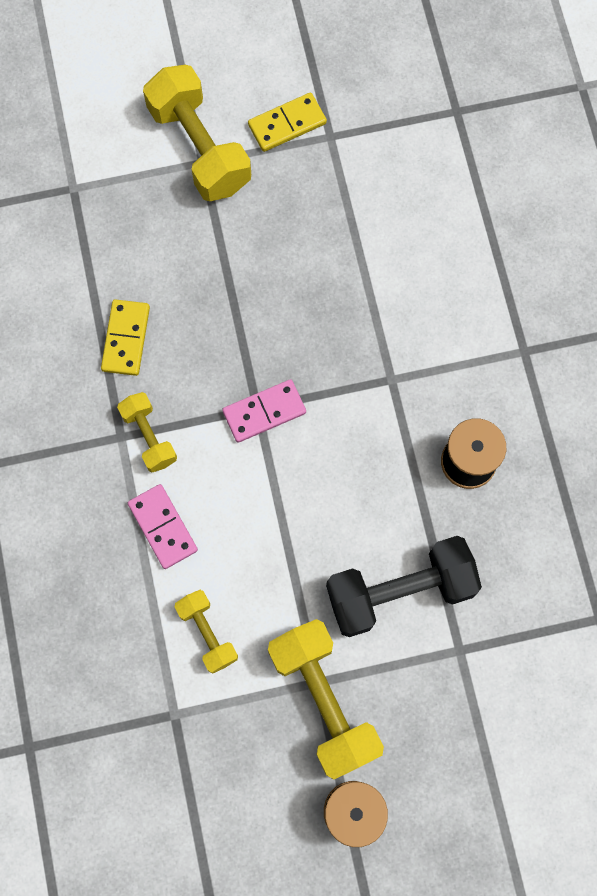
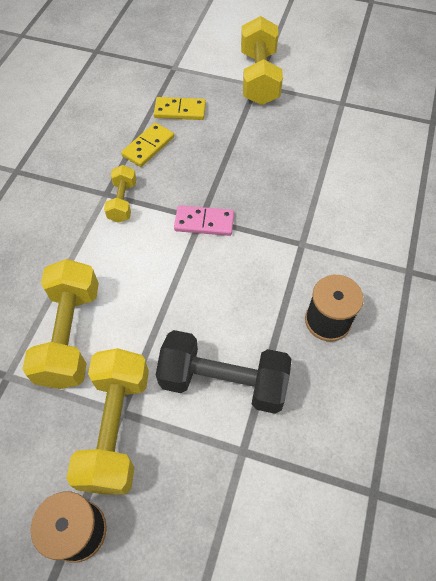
camera: 30 degrees right, 15 degrees down
(162, 527) = (91, 255): pink domino -> none
(207, 633) = (70, 335): yellow dumbbell -> yellow dumbbell, size x1.83
(287, 124) = (319, 87): yellow domino -> yellow domino (180, 110)

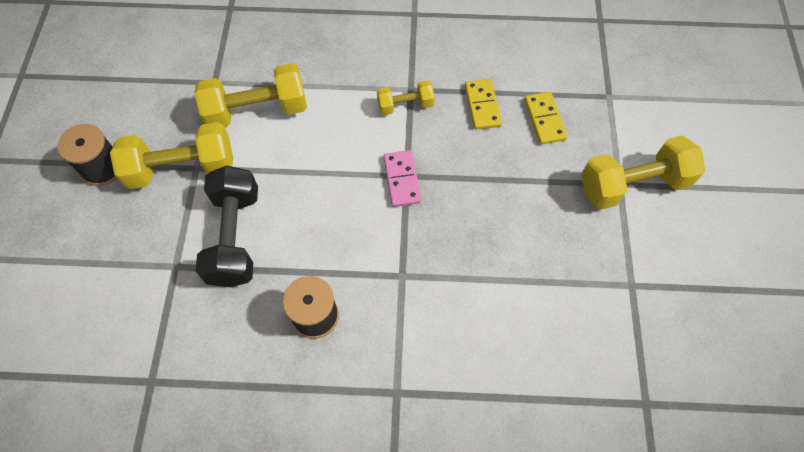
camera: 75 degrees right, 5 degrees up
(148, 146) = (482, 105): yellow domino -> yellow domino turned 60 degrees clockwise

